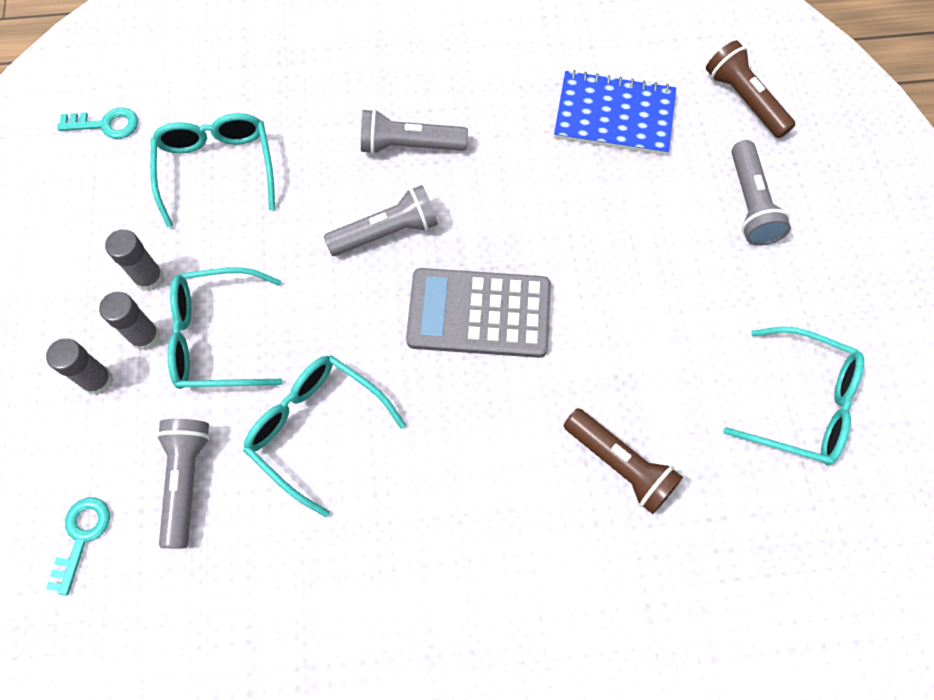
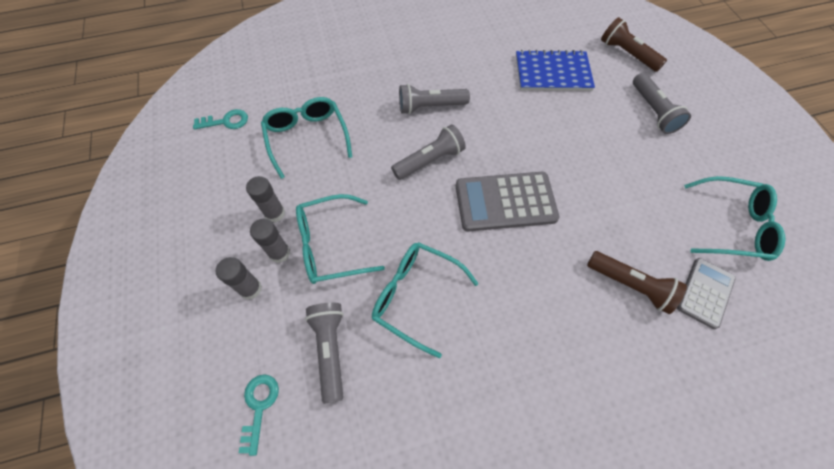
camera: 10 degrees left, 5 degrees down
(723, 494) = (705, 293): none -> grey calculator

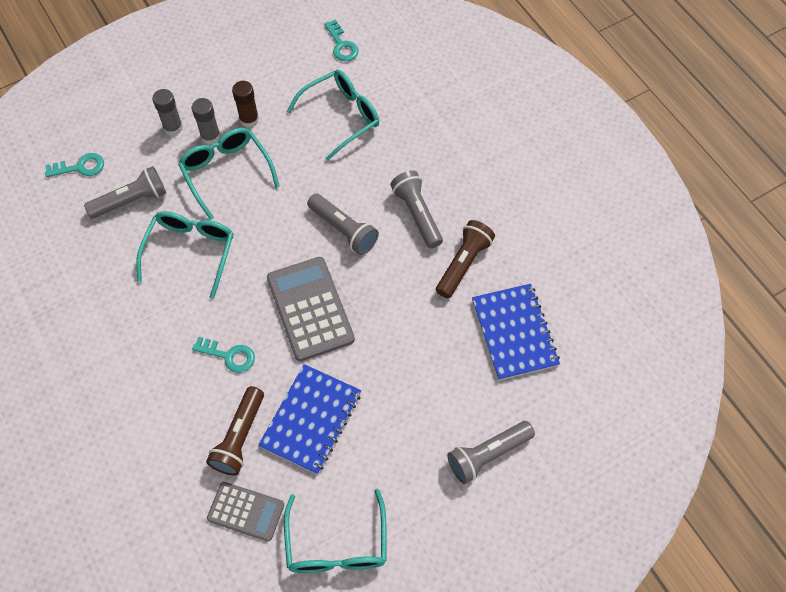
camera: 75 degrees right, 0 degrees up
(274, 213) = (249, 119): grey glue stick -> brown glue stick
(543, 280) = (229, 356): none -> turquoise key
(616, 222) = (311, 419): none -> blue notebook
(627, 54) = (581, 419): brown flashlight -> brown flashlight (463, 264)

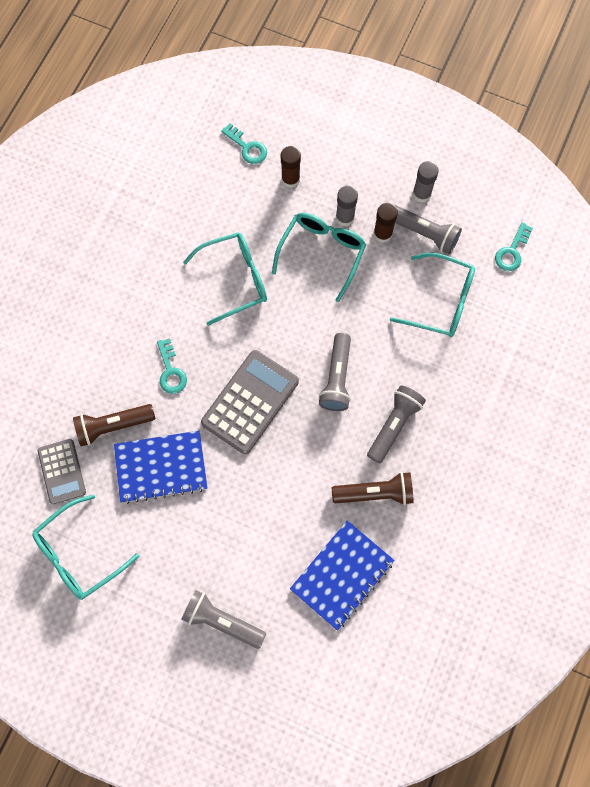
camera: 55 degrees right, 10 degrees up
(131, 201) = (246, 205): grey flashlight -> grey flashlight (424, 233)
(140, 153) = (290, 179): none -> brown glue stick
(173, 127) = (331, 184): grey glue stick -> grey glue stick (421, 194)

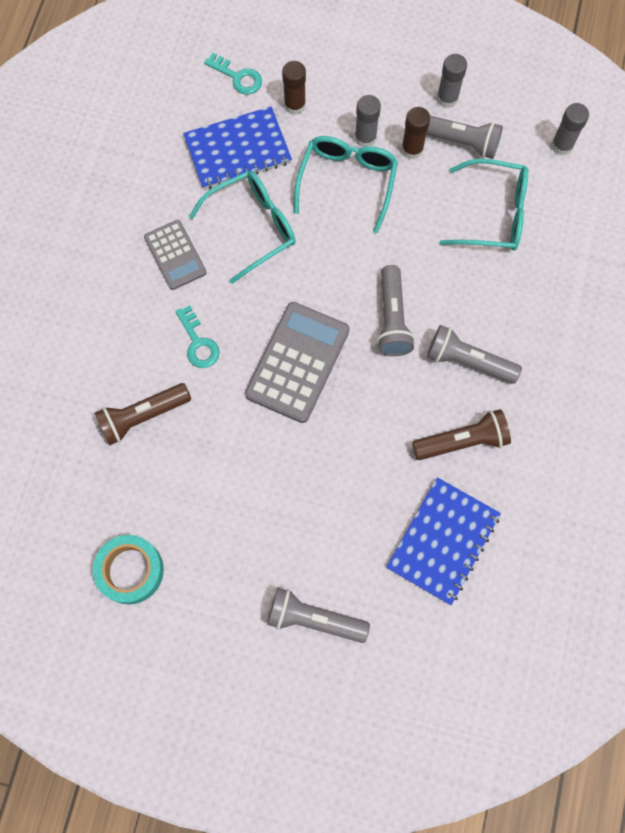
camera: 10 degrees left, 0 degrees up
(62, 471) = (91, 479): grey calculator -> grey calculator (175, 255)
(79, 553) = (130, 571): turquoise glasses -> turquoise tape
(161, 467) = (208, 454): blue notebook -> blue notebook (238, 150)
(394, 425) = (468, 361): grey flashlight -> grey flashlight turned 90 degrees counterclockwise
(512, 251) = (562, 145): turquoise key -> grey glue stick

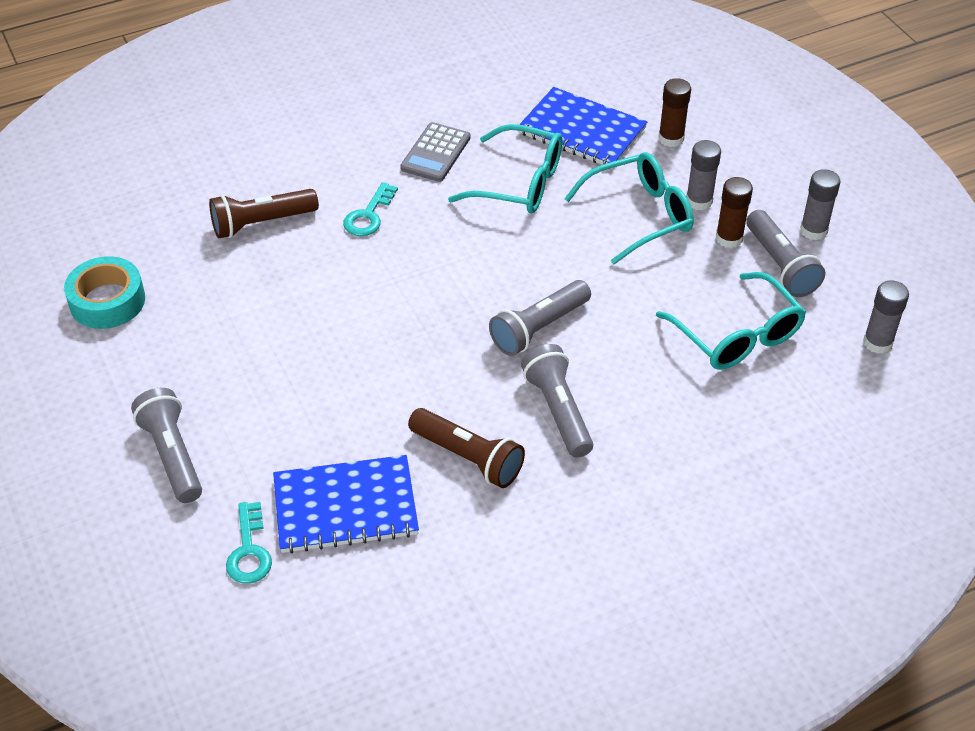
camera: 50 degrees right, 25 degrees down
(143, 416) = (262, 223): brown flashlight -> brown flashlight turned 45 degrees counterclockwise
(237, 77) = (651, 90): turquoise key -> turquoise key (249, 550)
(297, 362) = (420, 290): grey calculator -> none

